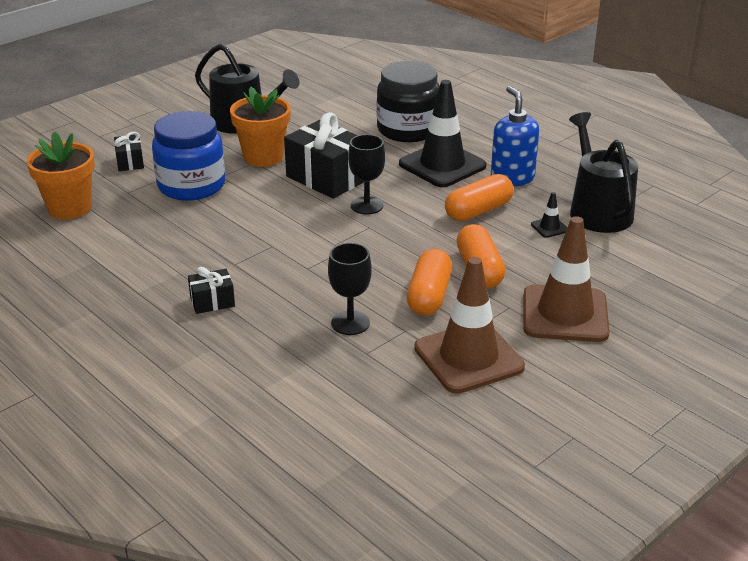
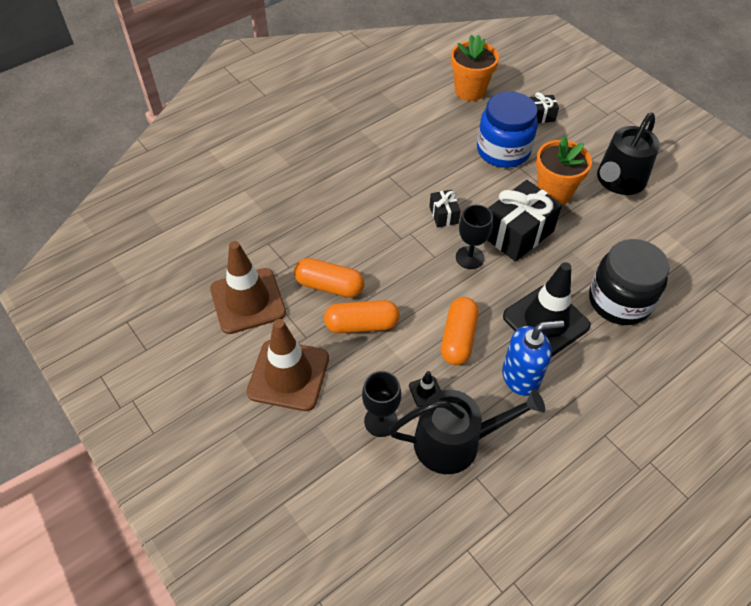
camera: 95 degrees right, 20 degrees up
(212, 302) = (342, 165): black gift -> black gift (443, 215)
(350, 323) = (303, 236): black goblet -> black goblet (381, 421)
(478, 211) = (458, 338): orange capsule -> orange capsule turned 45 degrees clockwise

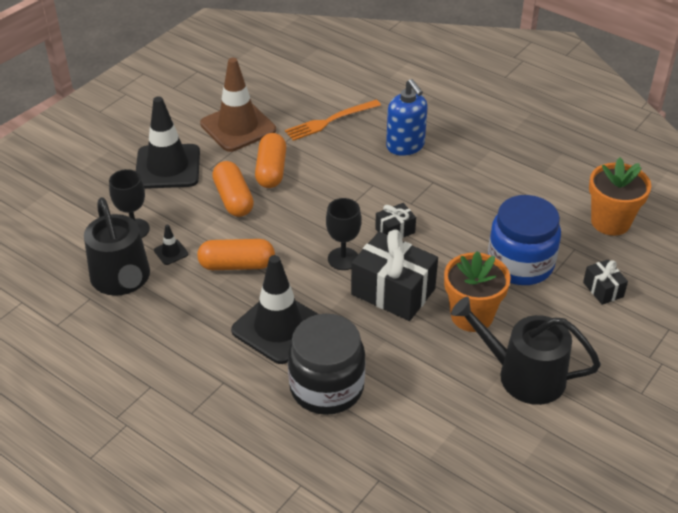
camera: 75 degrees right, 10 degrees down
(272, 225) = (330, 121): none -> orange fork
(288, 375) = (168, 167): brown traffic cone -> black traffic cone
(521, 377) = (203, 316): blue soap dispenser -> blue soap dispenser (405, 146)

